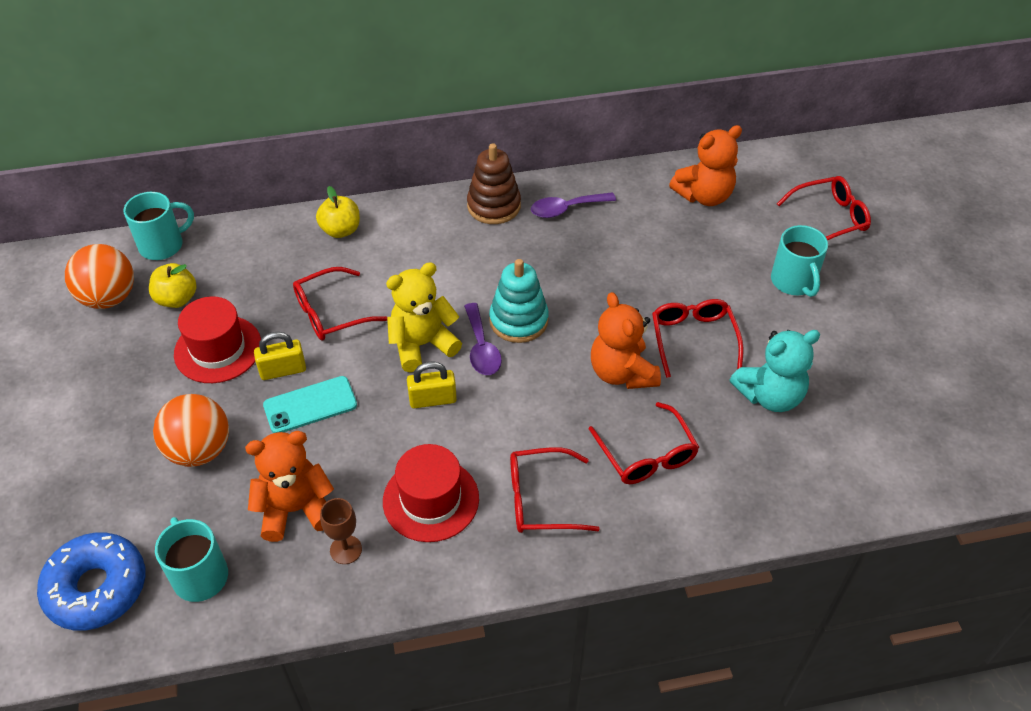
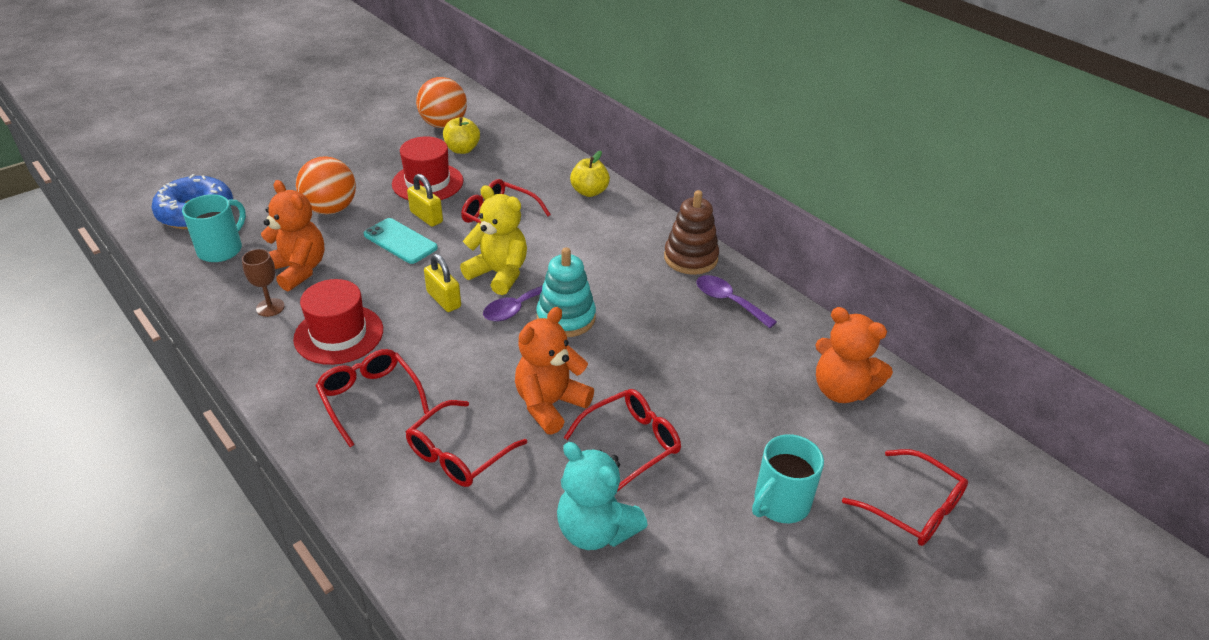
camera: 60 degrees right, 10 degrees down
(163, 245) = (508, 126): turquoise mug -> none

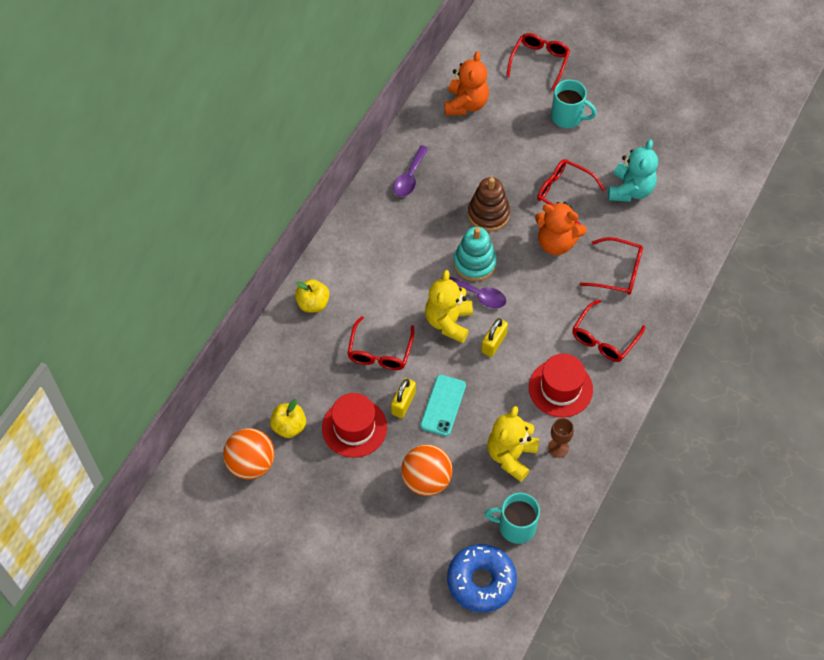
camera: 110 degrees left, 20 degrees up
(298, 270) = (511, 456): orange teddy bear -> yellow teddy bear
(690, 258) = (371, 211): brown stacking toy -> brown stacking toy (488, 214)

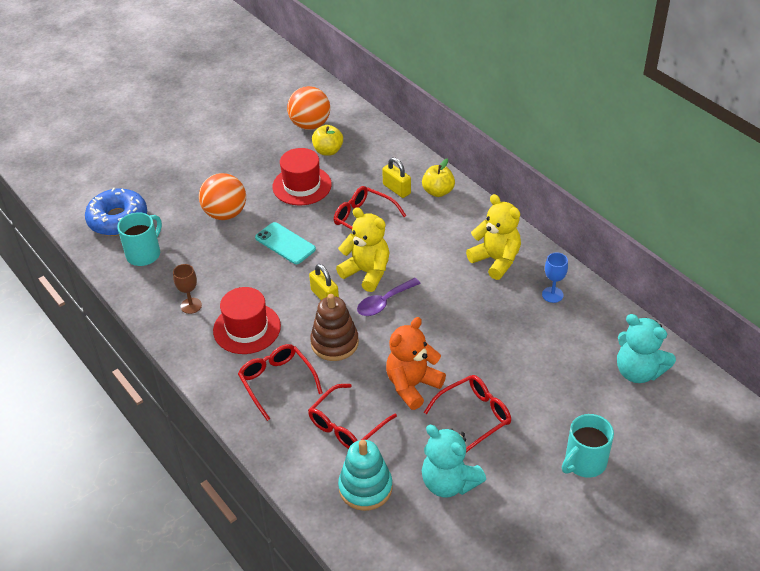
camera: 115 degrees right, 15 degrees down
(403, 403) = (304, 220): yellow padlock -> yellow padlock (396, 189)
(410, 177) = (552, 295): purple spoon -> blue goblet
(466, 104) = (638, 371): orange teddy bear -> turquoise teddy bear
(474, 263) = (422, 311): turquoise stacking toy -> turquoise stacking toy (365, 488)
(488, 214) = (476, 341): brown stacking toy -> brown stacking toy (334, 343)
(511, 456) = (207, 272): yellow teddy bear -> yellow teddy bear (496, 260)
(539, 62) = (684, 465): red glasses -> none

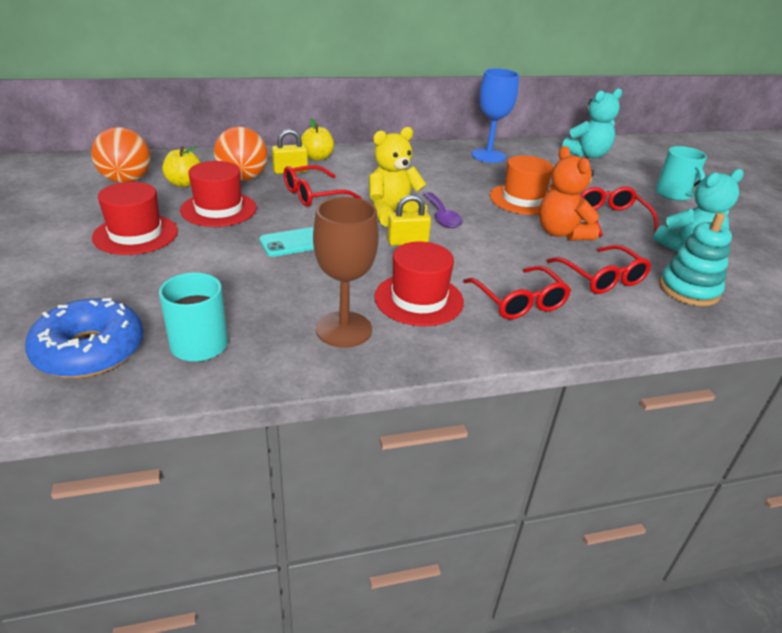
camera: 70 degrees left, 10 degrees down
(191, 305) = (344, 329): brown goblet -> brown goblet, size x1.81
(225, 214) = (201, 263): orange ball -> orange ball (243, 178)
(241, 170) = (135, 234): none -> red hat
(277, 382) = (519, 301): red glasses -> red glasses turned 105 degrees counterclockwise
(334, 343) = (480, 254): brown stacking toy -> none
(464, 344) = (523, 199): none -> orange hat
(496, 260) = (430, 162): yellow teddy bear -> none
(552, 295) = (488, 156): blue goblet -> blue goblet, size x1.81

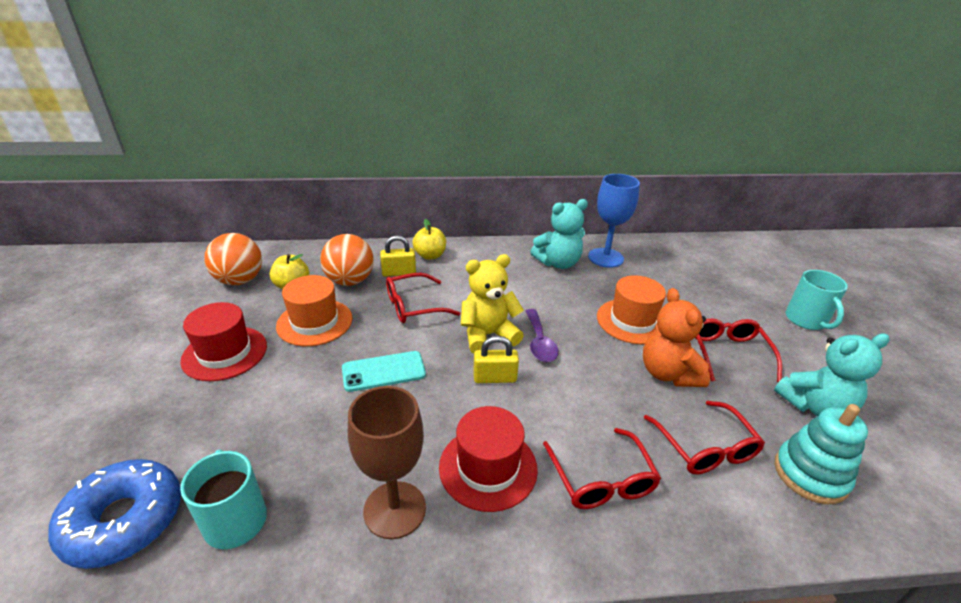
camera: 10 degrees right, 0 degrees up
(219, 209) = (314, 322): red hat -> orange hat
(587, 155) = (714, 259): turquoise teddy bear -> turquoise teddy bear (558, 263)

